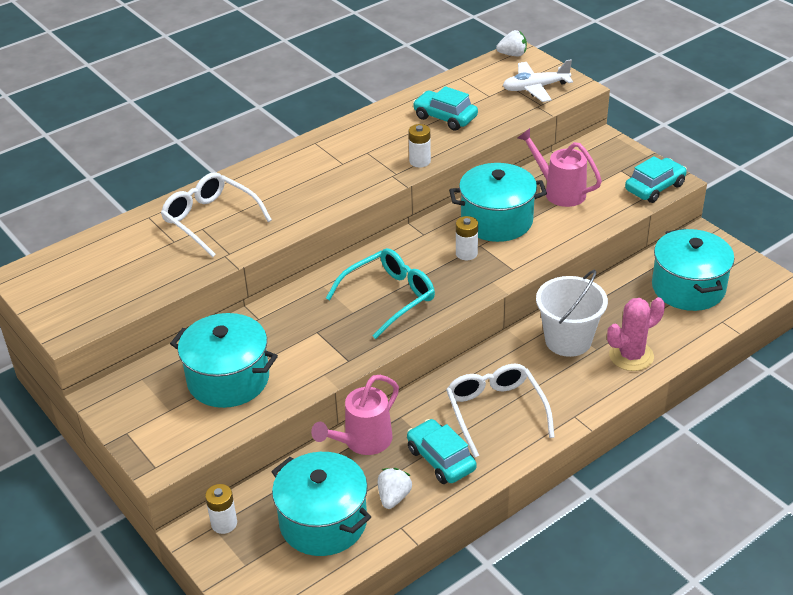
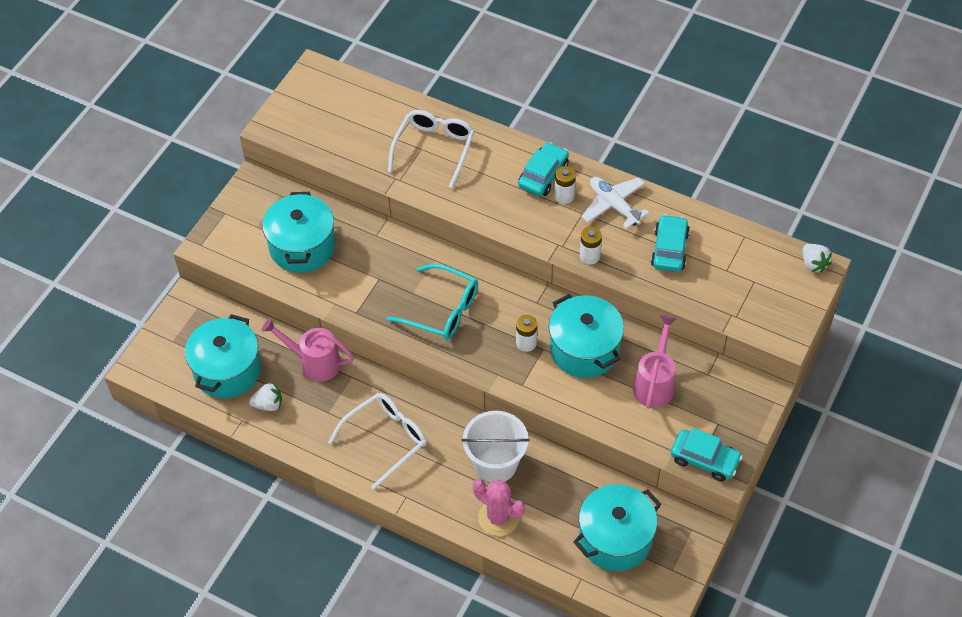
camera: 65 degrees right, 15 degrees up
(224, 523) = (202, 312): white battery -> white battery (564, 196)
(441, 459) = (318, 420): turquoise car -> turquoise car (543, 175)
(535, 88) = (762, 302): white plane -> white plane (614, 205)

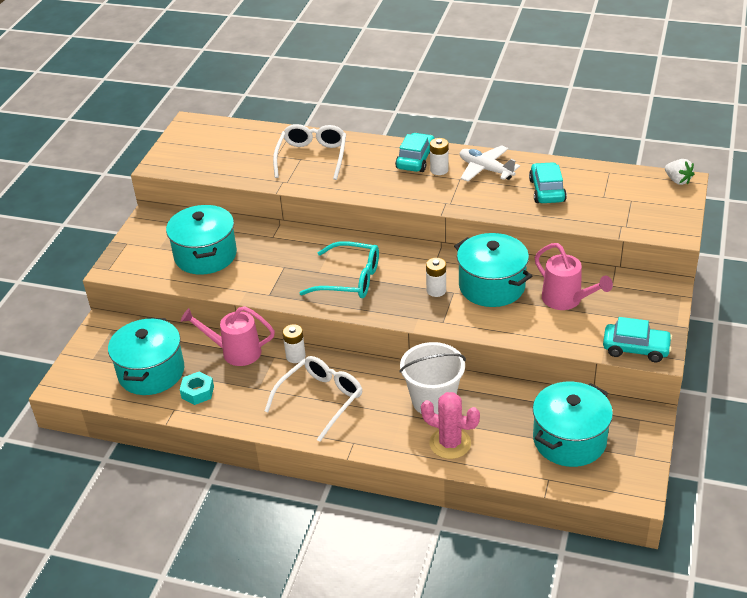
camera: 10 degrees left, 15 degrees down
(268, 404) = (197, 392): white strawberry -> turquoise nut
(589, 256) = (477, 206): white battery -> white battery (295, 356)
(655, 383) = (566, 300): pink watering can -> pink watering can turned 135 degrees clockwise

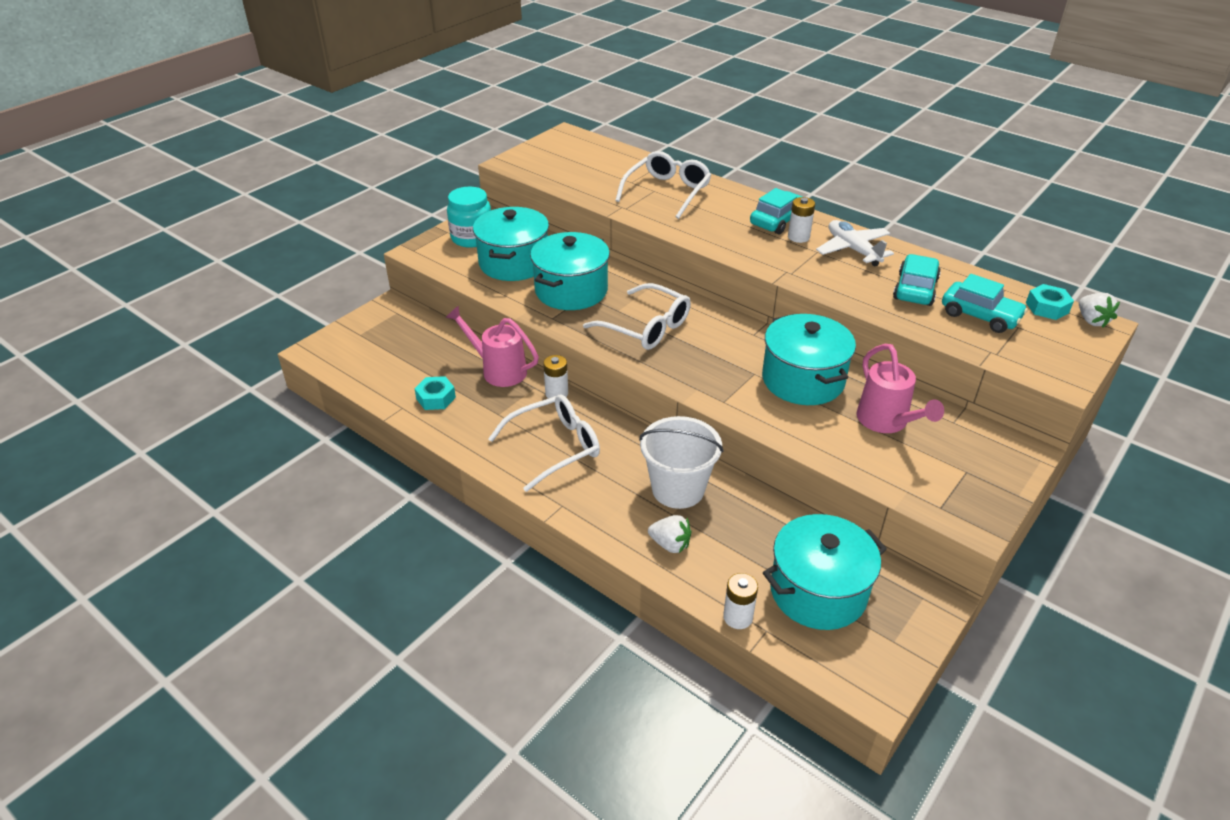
camera: 20 degrees right, 0 degrees up
(151, 372) = (405, 364): turquoise pot -> turquoise pot (571, 291)
(153, 243) = (472, 238): none -> turquoise jar
(349, 279) = (645, 327): turquoise glasses -> white glasses
(436, 290) = (735, 366): white battery -> white battery (738, 617)
(450, 443) = (670, 544): pink cactus -> white strawberry
(636, 348) = (948, 506): turquoise car -> turquoise car (980, 316)
(644, 179) = (1047, 307): none -> turquoise nut

